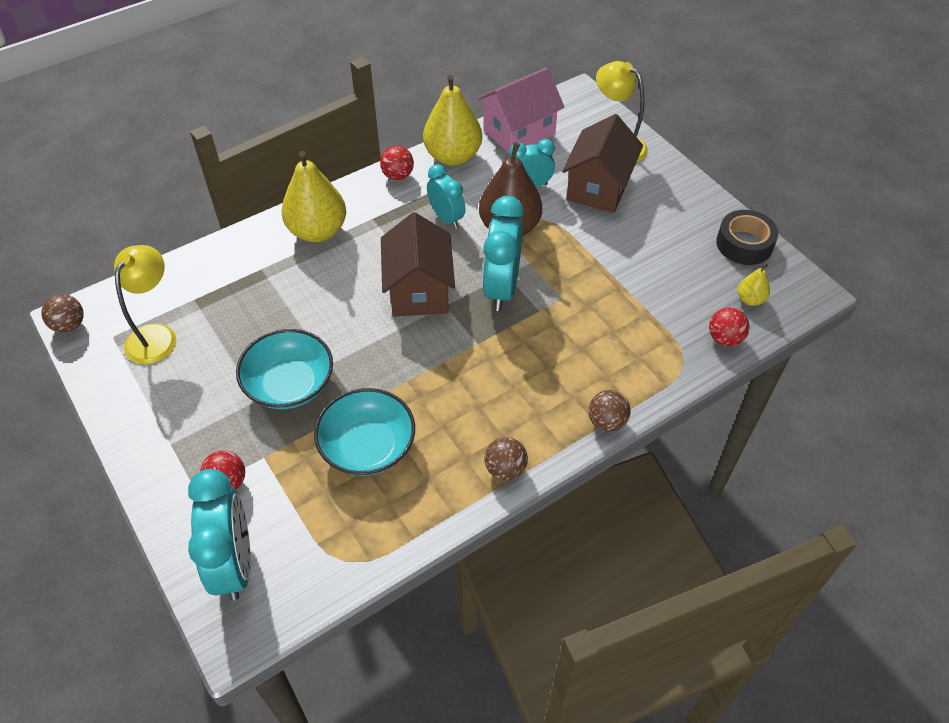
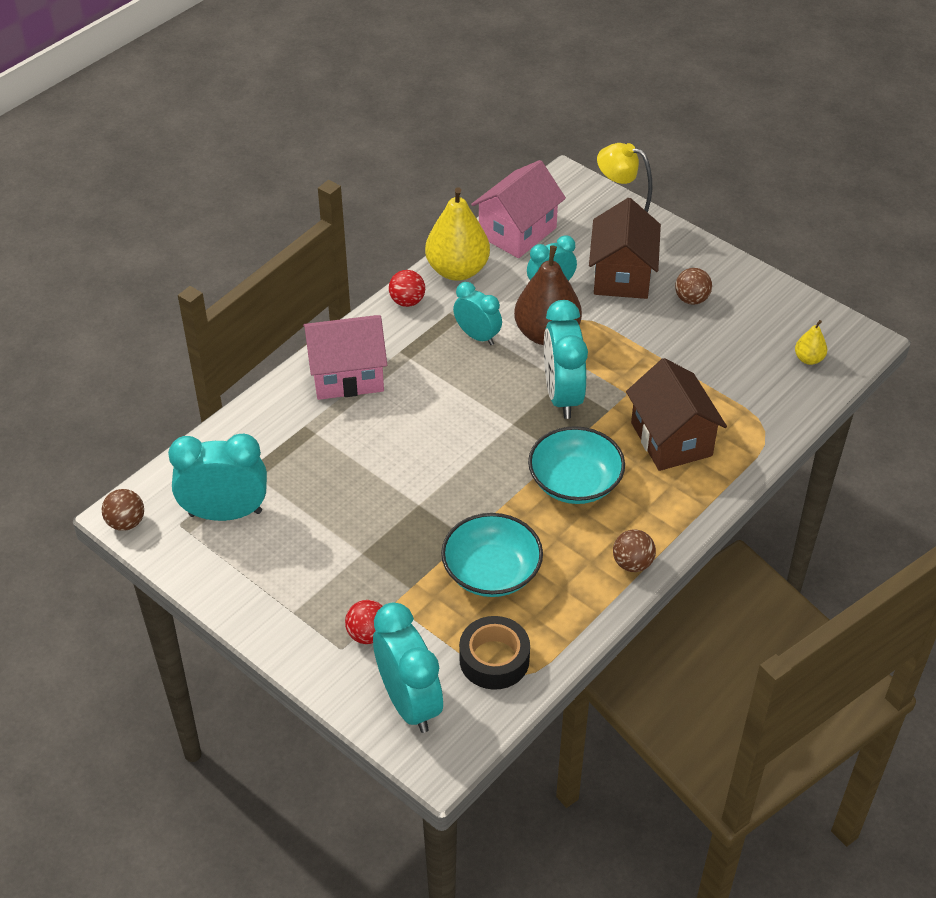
camera: 15 degrees left, 5 degrees down
(156, 335) = (225, 513): yellow lamp -> turquoise clock
(289, 384) = (387, 531): turquoise bowl -> turquoise bowl (575, 482)
(317, 231) = (347, 375): yellow pear -> pink house
(419, 290) = (479, 414): brown house -> brown house (671, 439)
(606, 422) = (712, 500): brown ball -> brown ball (691, 299)
(724, 339) = (796, 401): red ball -> none
(744, 244) = (786, 306): black tape -> black tape (494, 659)

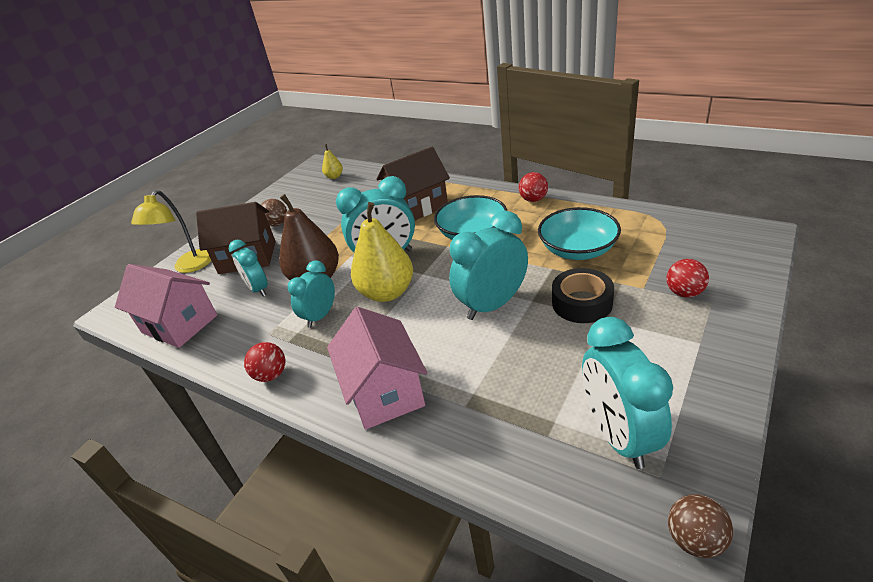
camera: 95 degrees left, 10 degrees down
(409, 702) = (726, 257): turquoise clock -> turquoise clock (492, 305)
(457, 270) = (228, 350): yellow pear -> yellow pear (387, 292)
(494, 659) = (654, 231): black tape -> black tape (582, 303)
(632, 563) = (533, 199): brown ball -> red ball

